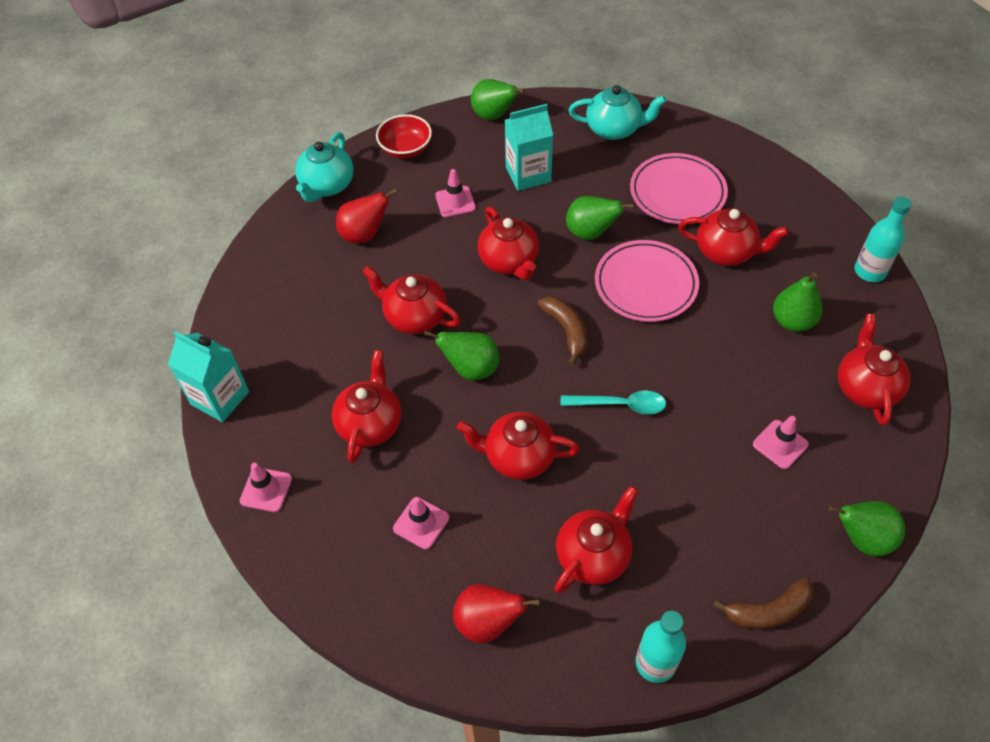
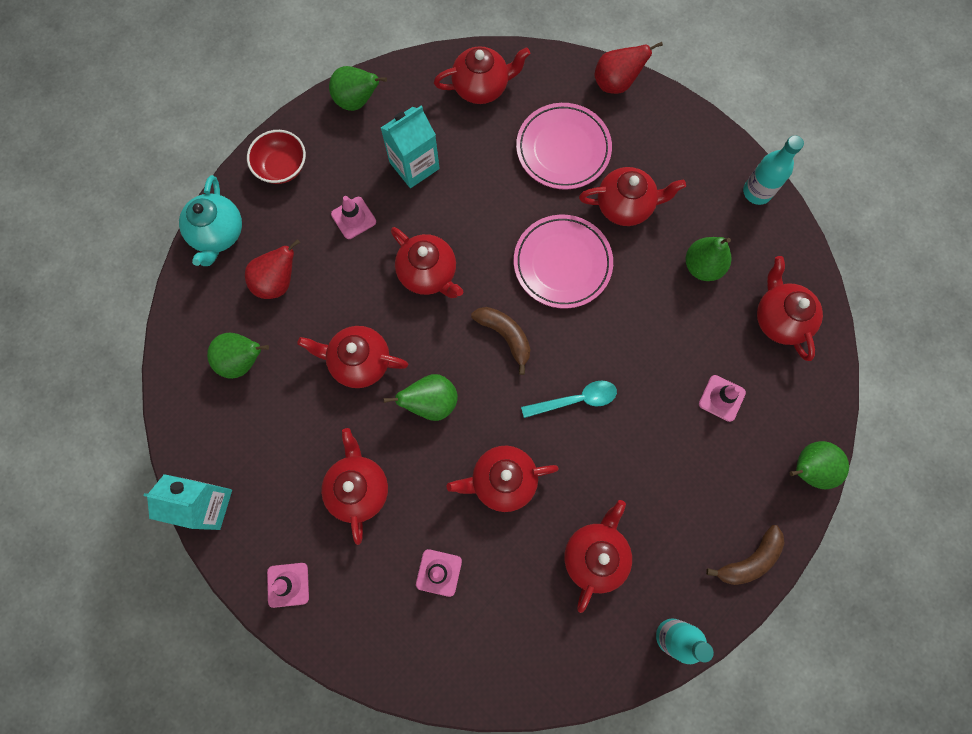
camera: 20 degrees left, 20 degrees up
(488, 622) = (526, 646): red pear -> red pear (616, 83)
(591, 233) = (495, 219): green pear -> green pear (243, 360)
(614, 129) = (481, 87): turquoise teapot -> red teapot

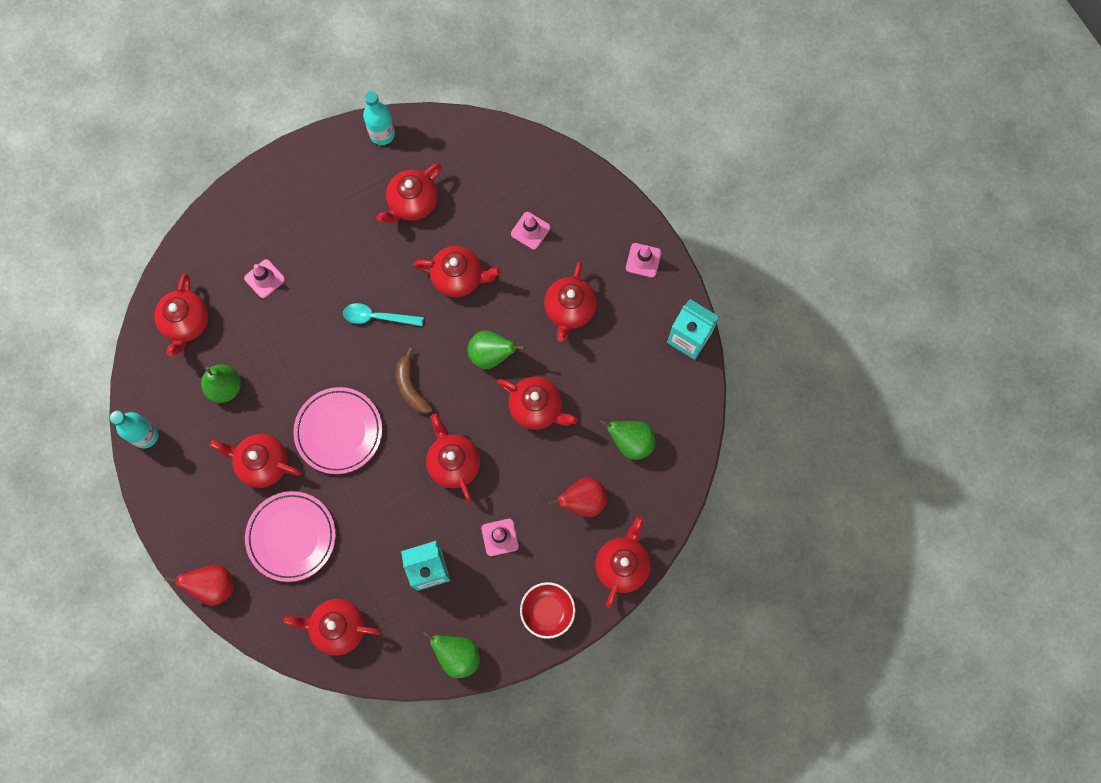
camera: 160 degrees left, 0 degrees up
(218, 234) = (622, 565): turquoise teapot -> red teapot
(749, 559) = (303, 162): brown banana -> none
(808, 468) = (228, 207): green pear -> none

